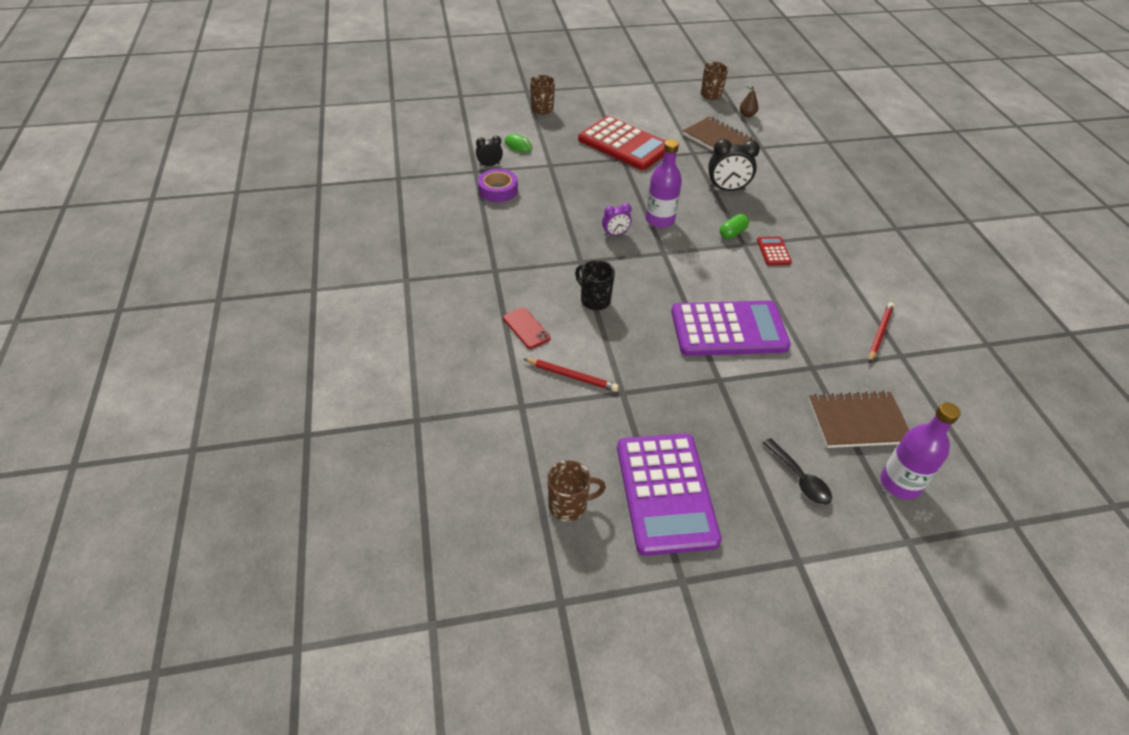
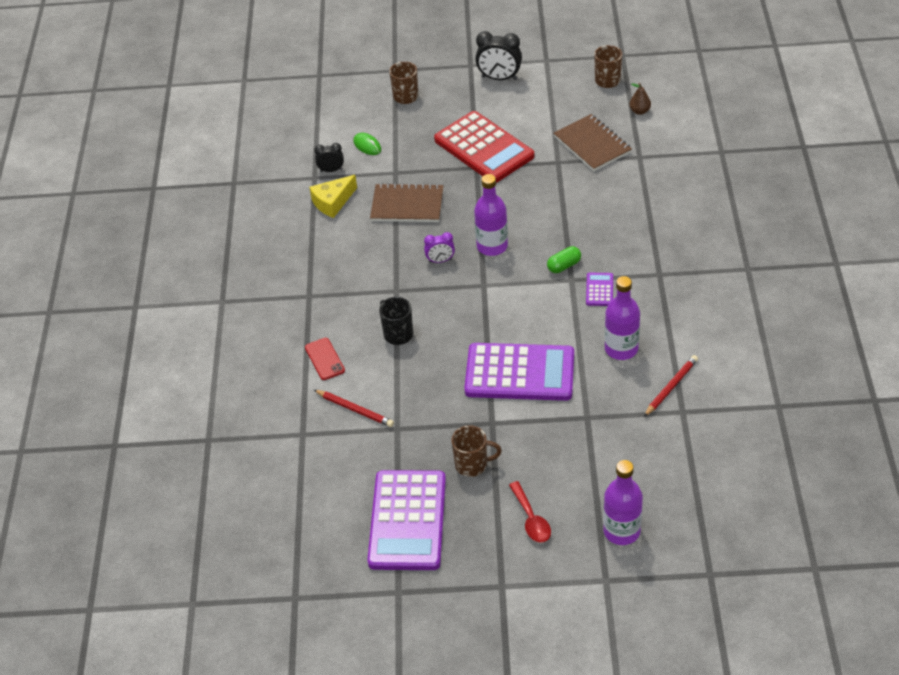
camera: 15 degrees right, 0 degrees up
(498, 190) = (332, 202): purple tape -> yellow cheese
(569, 505) = (321, 524): brown mug -> brown mug (472, 465)
(727, 189) = (578, 211): black clock -> black clock (499, 78)
(773, 251) = (599, 290): red calculator -> purple calculator
(799, 479) = (531, 519): black spoon -> red spoon
(816, 301) = (621, 349): none -> purple bottle
(858, 421) = (608, 472): brown notebook -> brown notebook (407, 205)

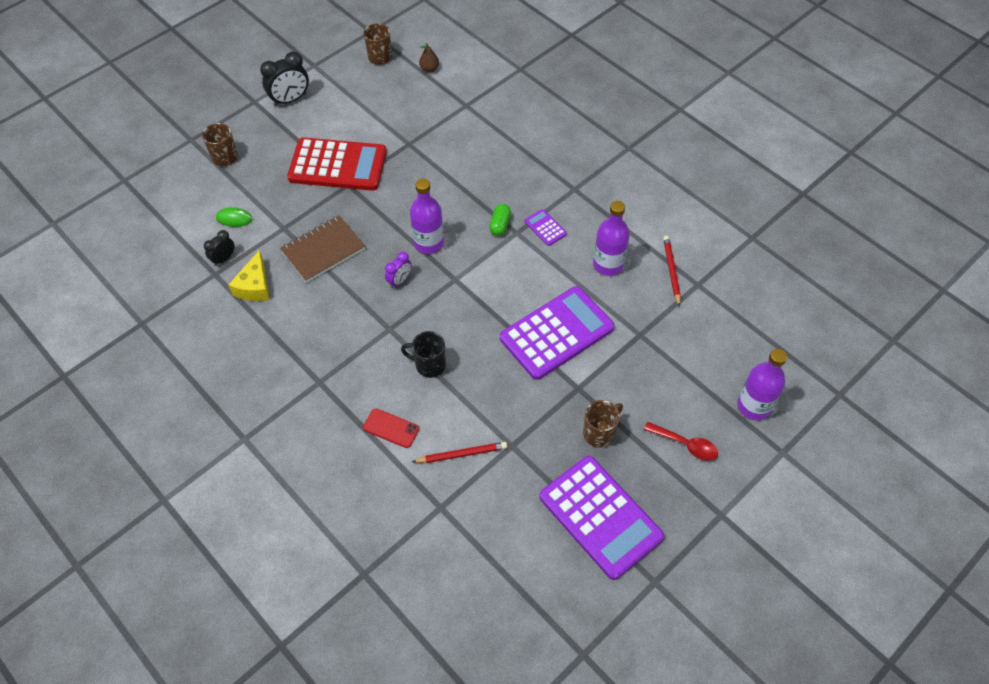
camera: 45 degrees left, 10 degrees up
(592, 144) = (421, 115): brown notebook -> none

